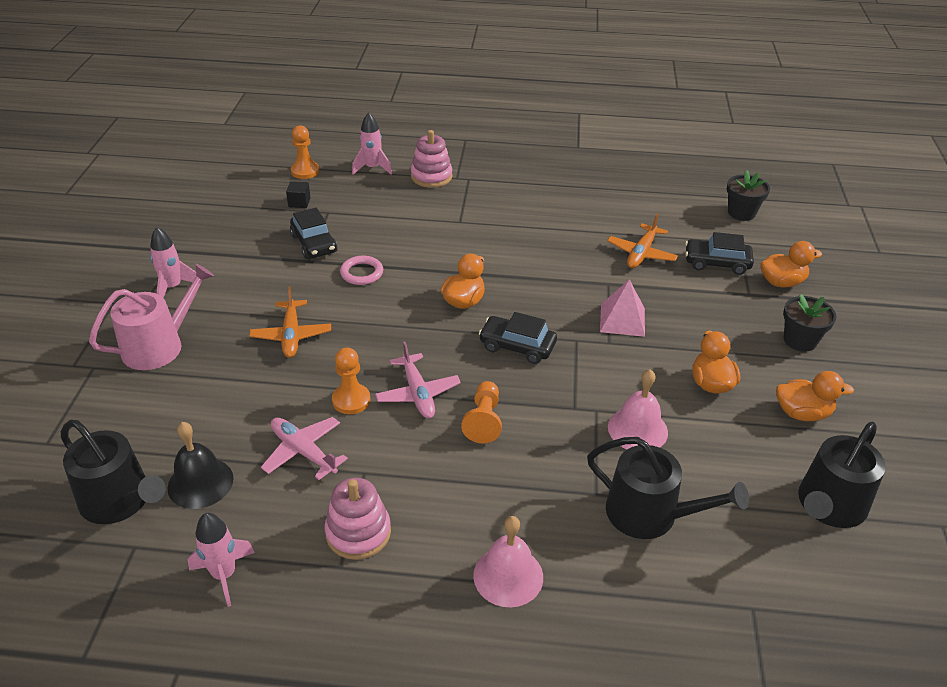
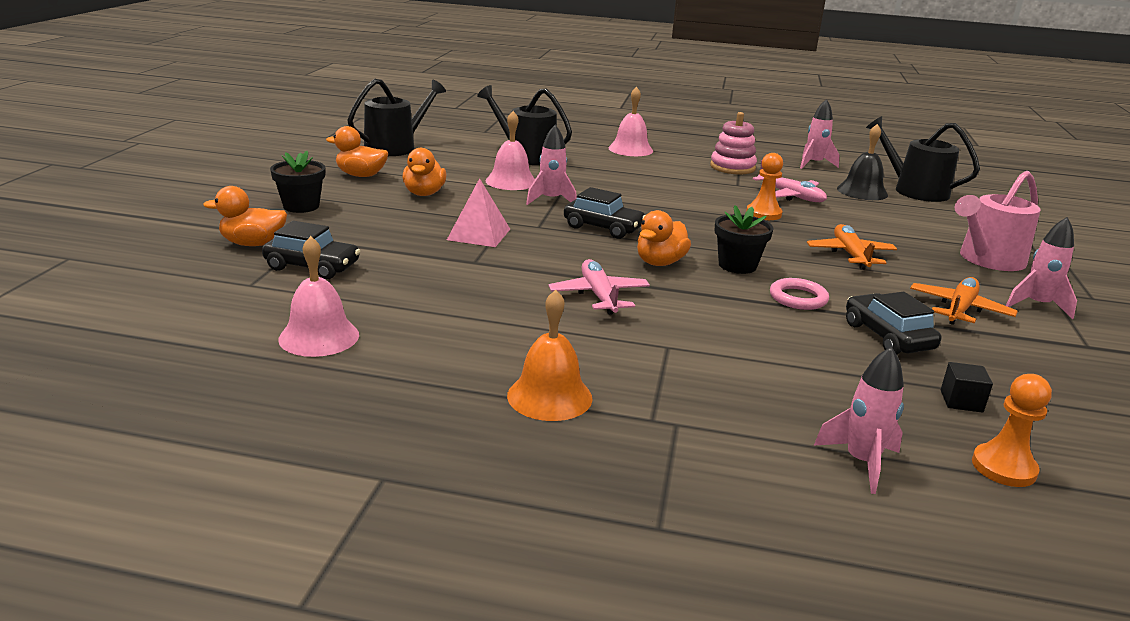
camera: 175 degrees left, 15 degrees down
(417, 393) = (703, 212): pink plane -> pink plane (599, 296)
(431, 176) = (728, 431): pink stacking toy -> none
(484, 420) = (642, 195): orange pawn -> none
(521, 185) = (549, 396): none -> orange bell
(579, 391) = (551, 200): none -> pink rocket
(641, 253) = (406, 284): orange plane -> orange plane (959, 309)
(660, 207) = (319, 337): none -> pink bell
(741, 213) = (192, 317): black flower pot -> black flower pot (737, 265)

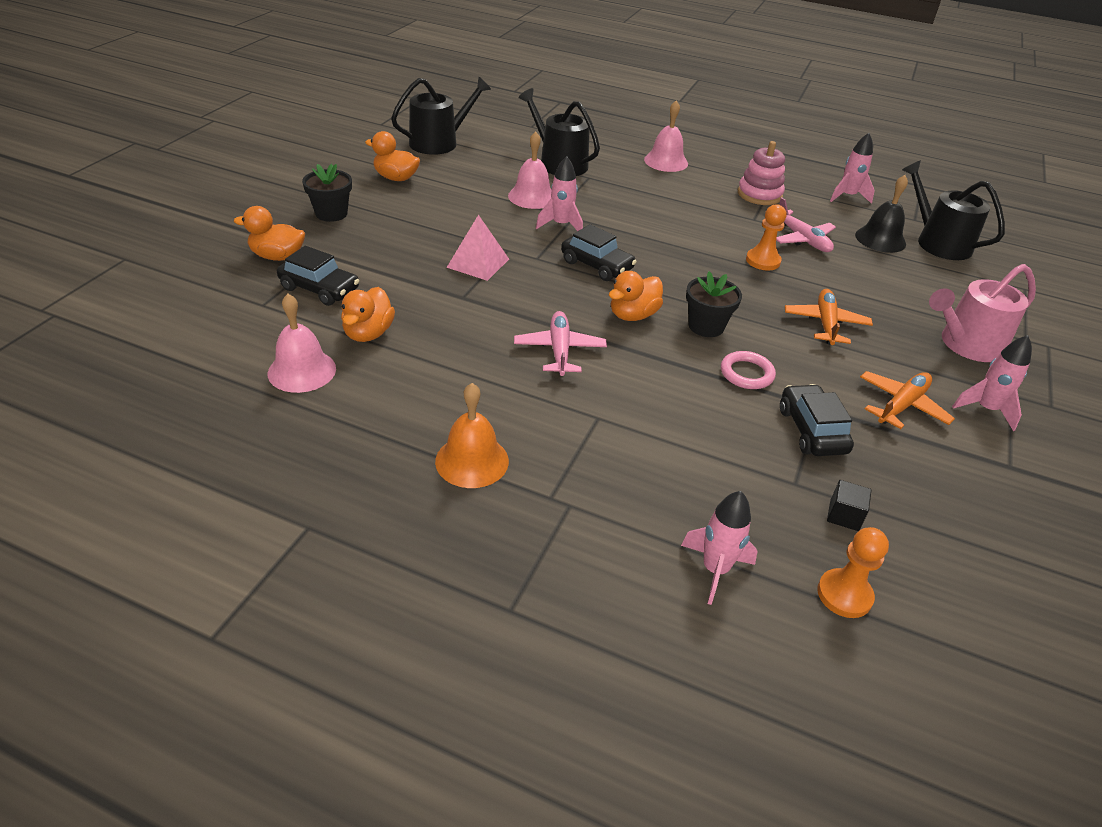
camera: 10 degrees right, 15 degrees up
(424, 193) = (446, 206): orange duck -> orange duck (368, 333)

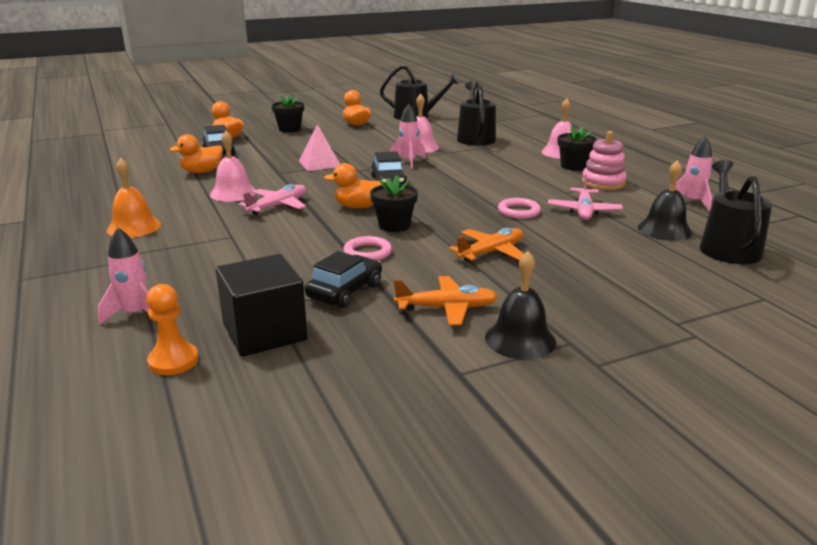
camera: 45 degrees right, 15 degrees down
(302, 370) = (144, 174): pink bell -> pink bell (233, 193)
(705, 179) = (573, 166): none -> black flower pot
(763, 261) = (518, 211): orange pawn -> pink ring
(844, 515) = (264, 332): black cube -> black cube, size x2.33
(966, 344) = (598, 303): pink watering can -> none
(985, 409) = (520, 339): pink rocket -> black bell

